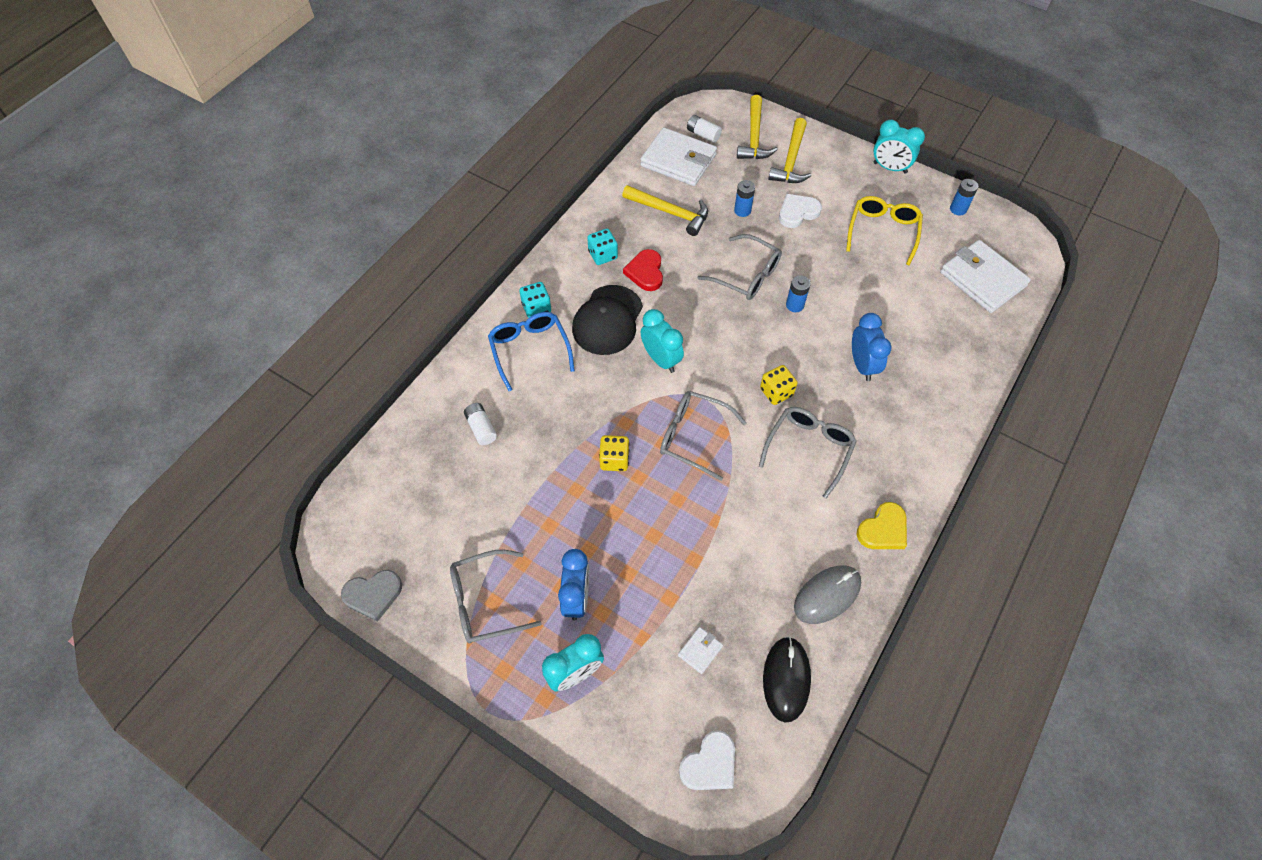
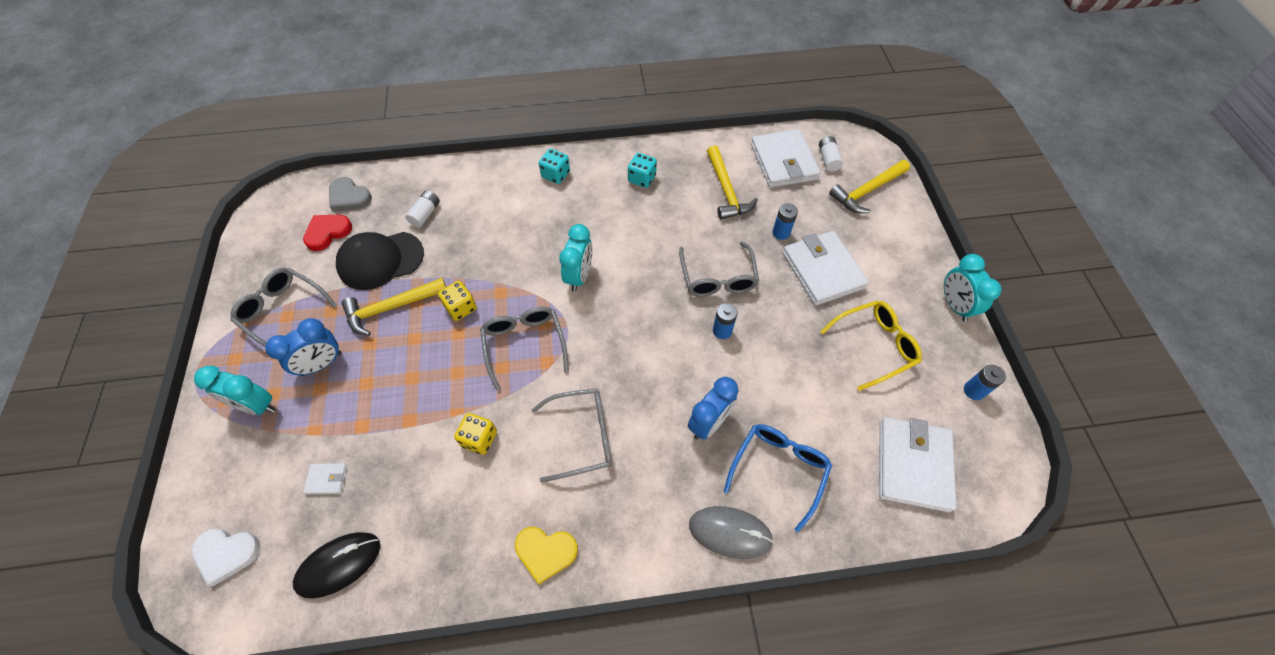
camera: 50 degrees right, 0 degrees up
(373, 595) = (250, 247): grey heart -> grey heart (349, 197)
(529, 350) = (515, 195): blue glasses -> blue glasses (779, 469)
(607, 320) = (584, 221): black cap -> black cap (380, 260)
(645, 272) = (652, 213): red heart -> red heart (327, 232)
(776, 392) = (619, 375): yellow dice -> yellow dice (479, 439)
(791, 160) = (873, 230): yellow hammer -> yellow hammer (391, 308)
(797, 212) = (822, 270): white heart -> white wallet
(827, 595) = (443, 546): grey mouse -> grey mouse (730, 532)

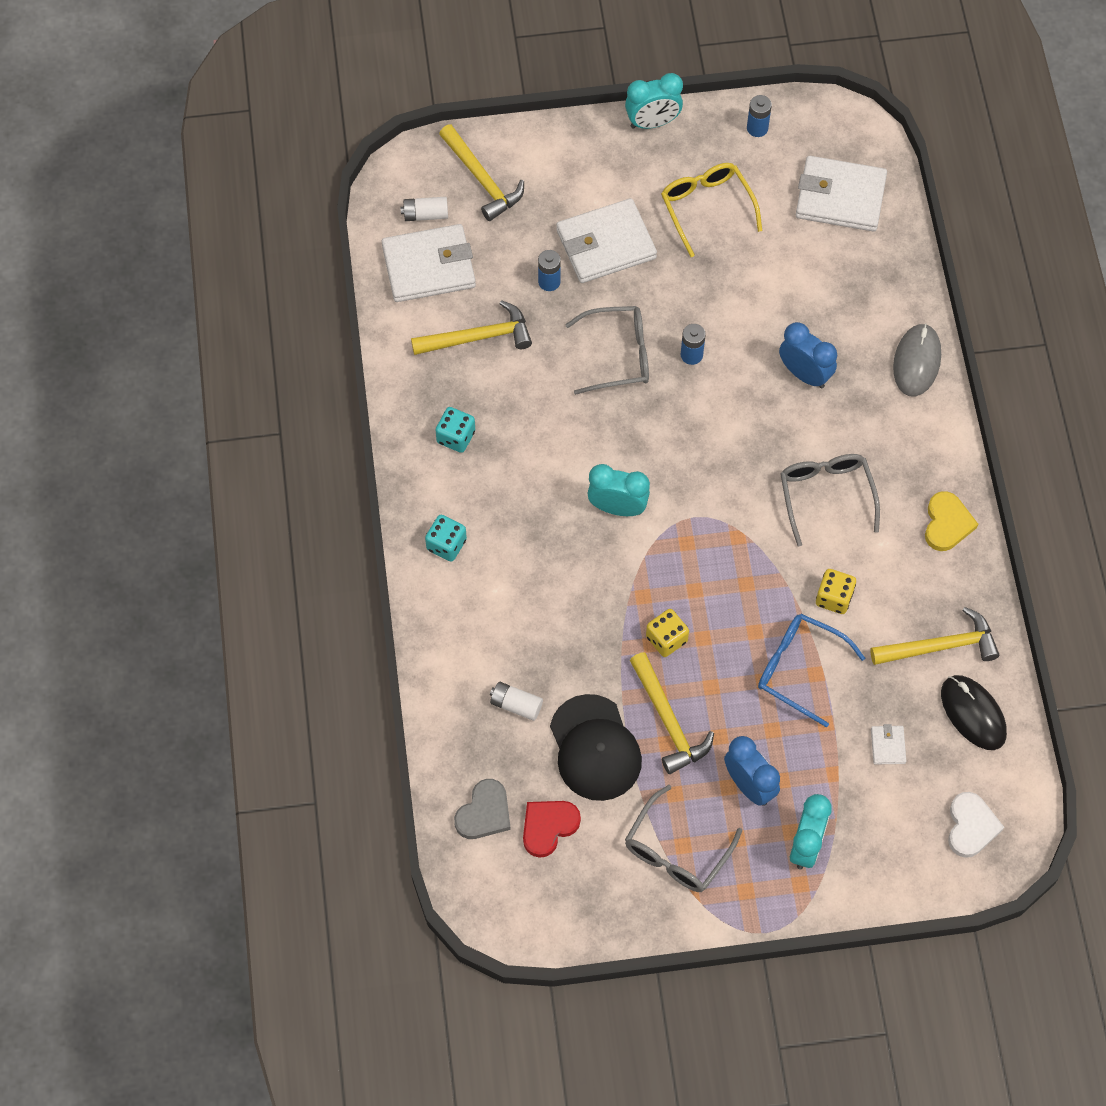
camera: 90 degrees left, 5 degrees up
(327, 232) = (548, 827): red heart -> red heart turned 90 degrees clockwise
(415, 536) = (940, 646): none -> yellow hammer
(524, 344) = (716, 562): grey glasses -> none
(779, 469) = (851, 314): blue glasses -> blue glasses (799, 669)

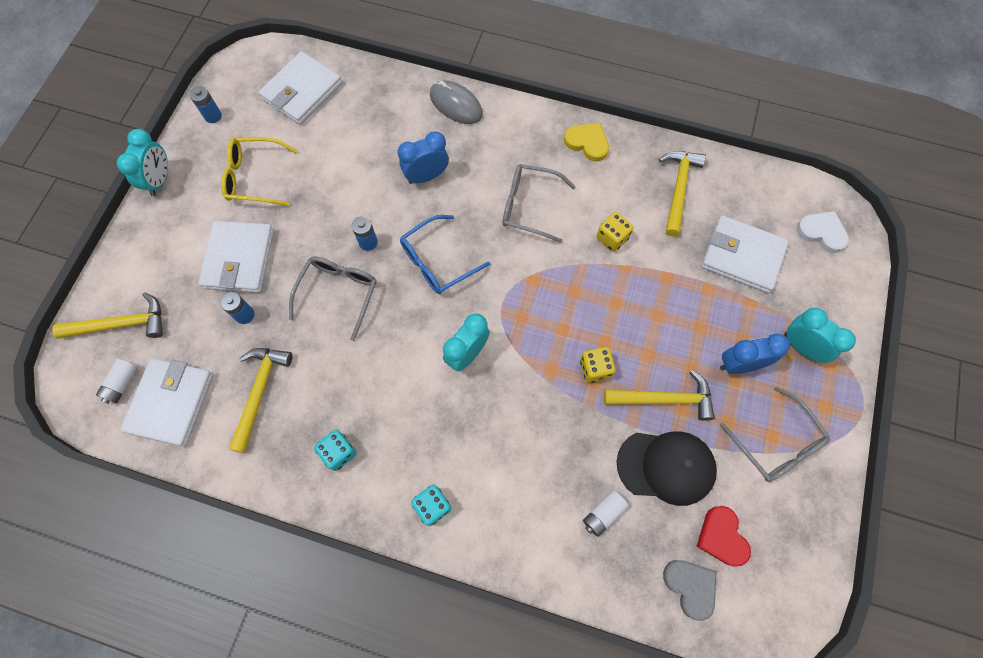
camera: 65 degrees left, 5 degrees up
(799, 669) = (658, 286): blue glasses -> blue glasses (437, 261)
(888, 746) = (742, 256): white wallet -> white wallet, size x2.34
(973, 713) = (737, 192): black mouse -> none

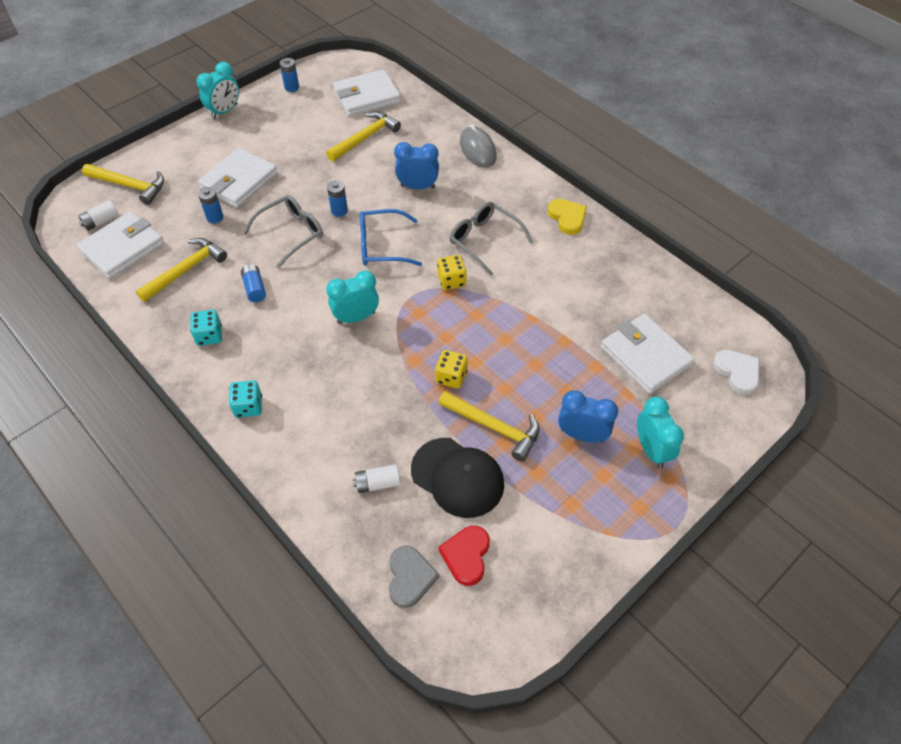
camera: 30 degrees right, 15 degrees down
(254, 177) = (290, 136): yellow glasses -> none
(346, 375) = (255, 288): none -> blue battery
(612, 238) = (537, 292): yellow dice -> yellow dice (451, 280)
(678, 189) = (623, 282): yellow hammer -> yellow hammer (365, 138)
(776, 443) = (571, 511): grey glasses -> none

